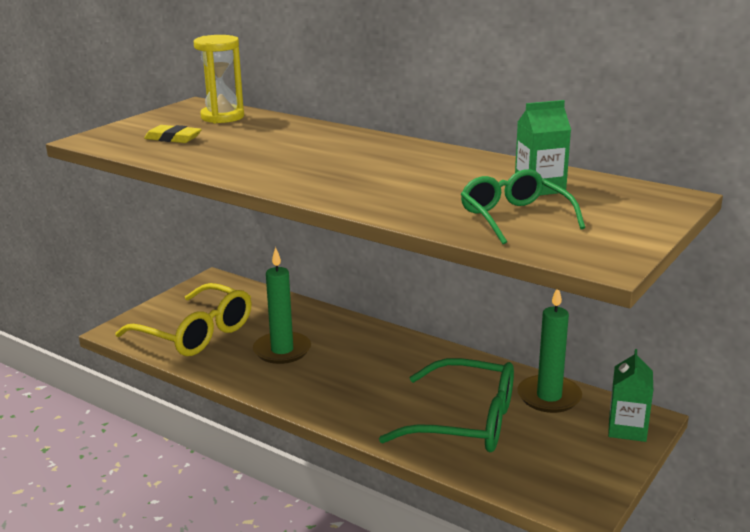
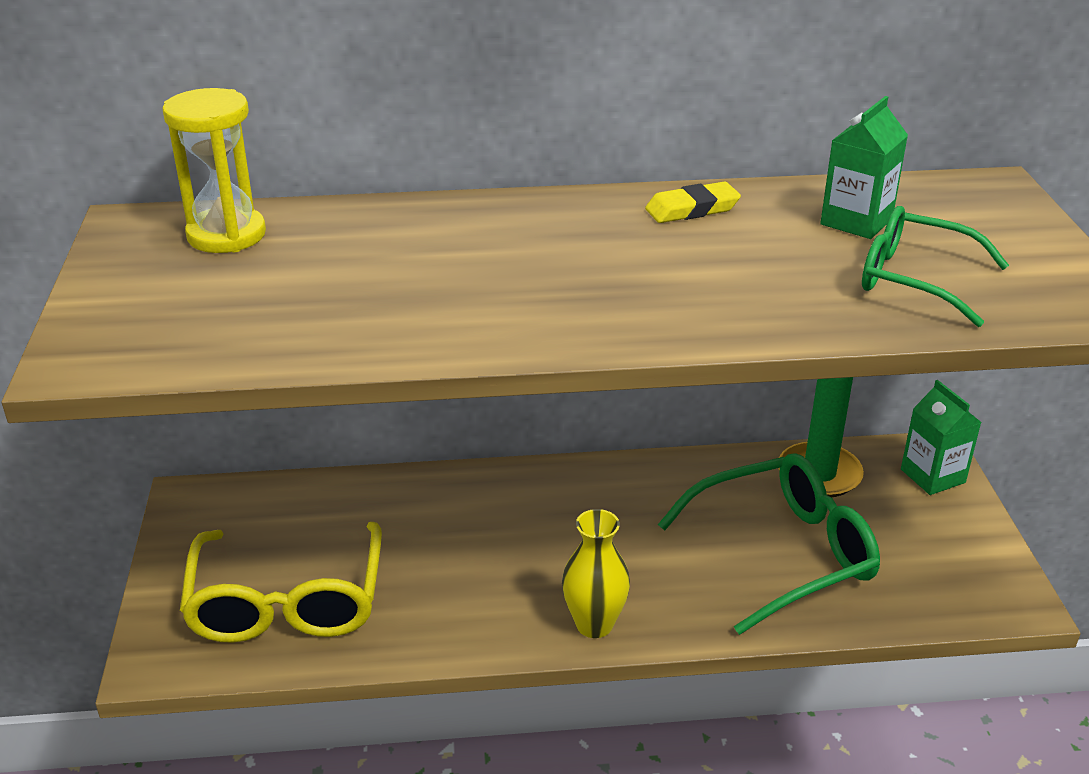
camera: 40 degrees left, 10 degrees up
(173, 138) = (228, 307): yellow eraser -> yellow eraser (692, 209)
(195, 333) = (287, 602): yellow glasses -> yellow glasses turned 90 degrees clockwise
(282, 350) = (447, 566): green candle -> none
(315, 404) = (594, 624): none -> yellow vase

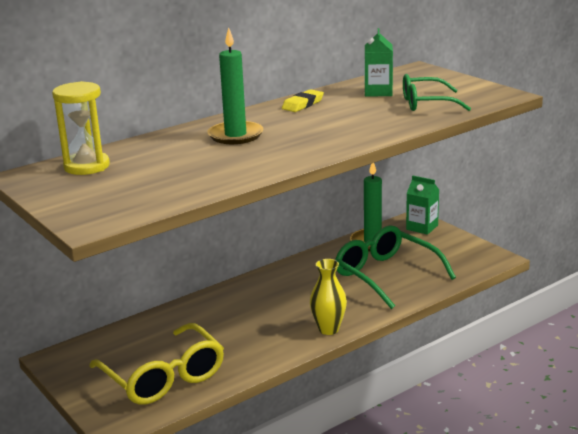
camera: 30 degrees left, 10 degrees down
(504, 245) = (235, 135): none -> green candle
(783, 553) = (386, 275): green glasses -> green glasses turned 75 degrees counterclockwise

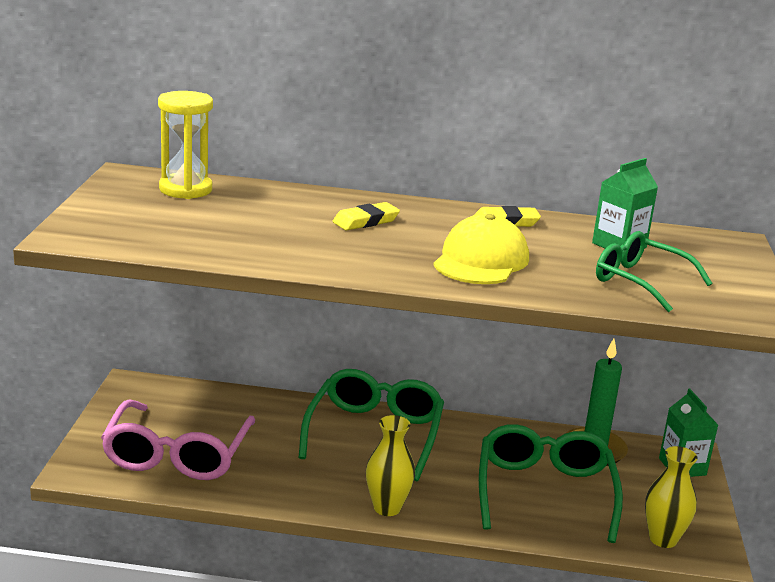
camera: 40 degrees right, 0 degrees up
(163, 377) = (177, 455): yellow glasses -> pink glasses
(235, 135) = (366, 221): green candle -> yellow eraser
(254, 298) = (374, 434): none -> green glasses
(339, 127) = (481, 260): none -> yellow cap
(469, 264) = (663, 539): none -> yellow vase

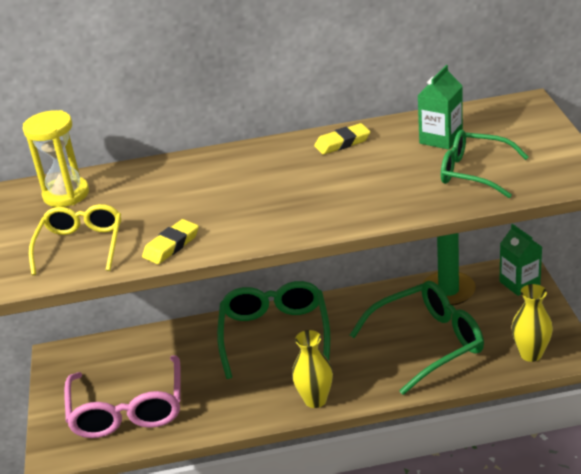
camera: 10 degrees left, 10 degrees up
(171, 231) = (81, 245): none -> yellow glasses
(366, 221) = (232, 180): yellow eraser -> yellow eraser (171, 245)
(481, 260) = (343, 192): yellow cap -> none
(544, 492) = (427, 343): green glasses -> green glasses turned 75 degrees clockwise

